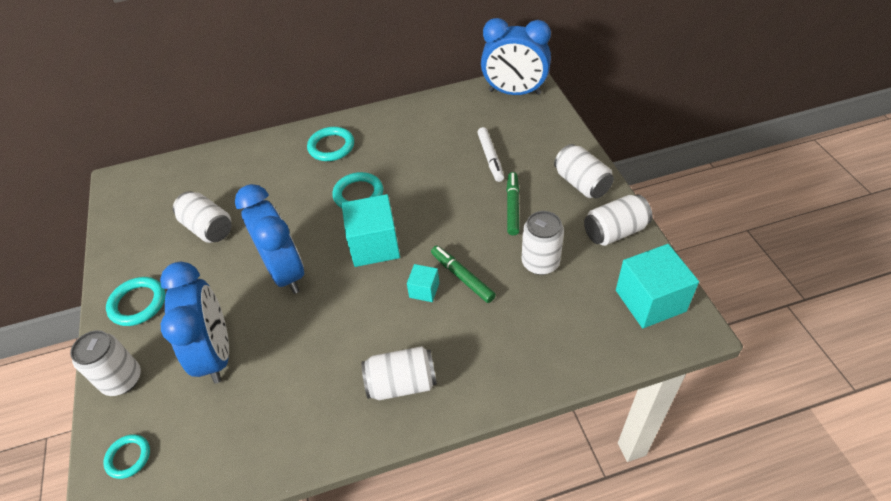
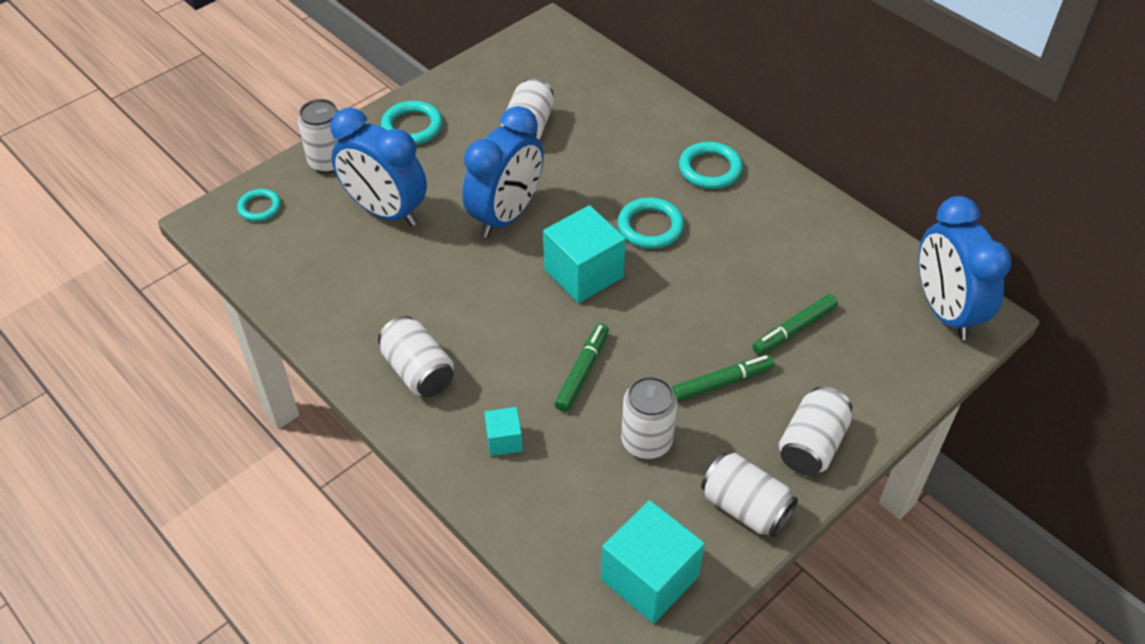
camera: 60 degrees right, 0 degrees up
(216, 353) = (385, 211): blue clock -> blue clock turned 75 degrees clockwise
(424, 290) = (545, 343): turquoise cube -> turquoise cube (504, 440)
(490, 158) = (794, 329): white marker -> green marker

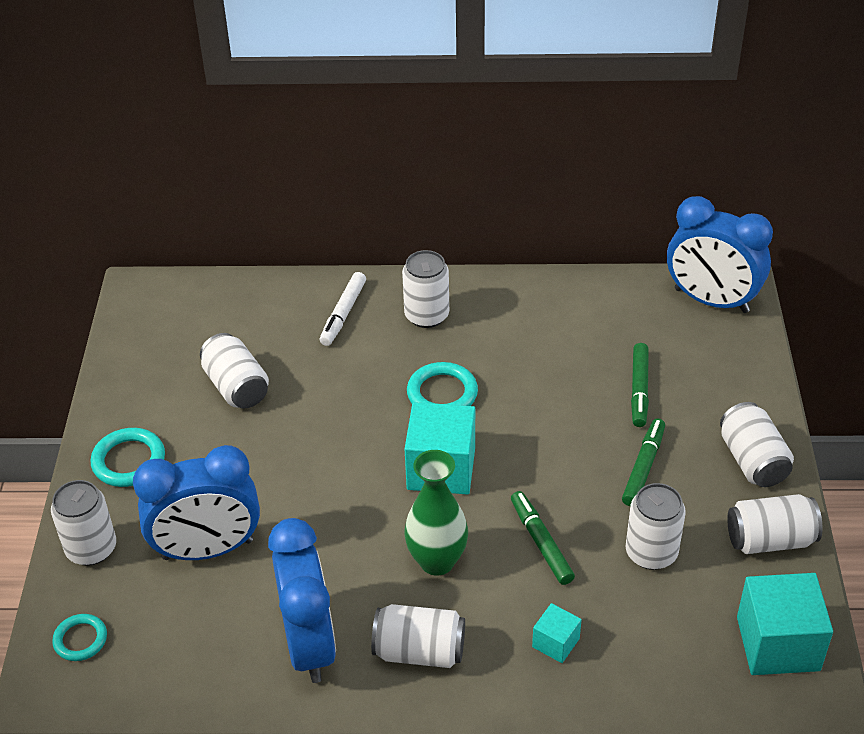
camera: 45 degrees left, 5 degrees down
(502, 327) = (437, 561): none -> green vase
(506, 215) = (318, 472): blue clock -> blue clock (309, 644)
(655, 129) = (343, 314): none -> white marker
(710, 169) = (426, 315): turquoise ring -> white can

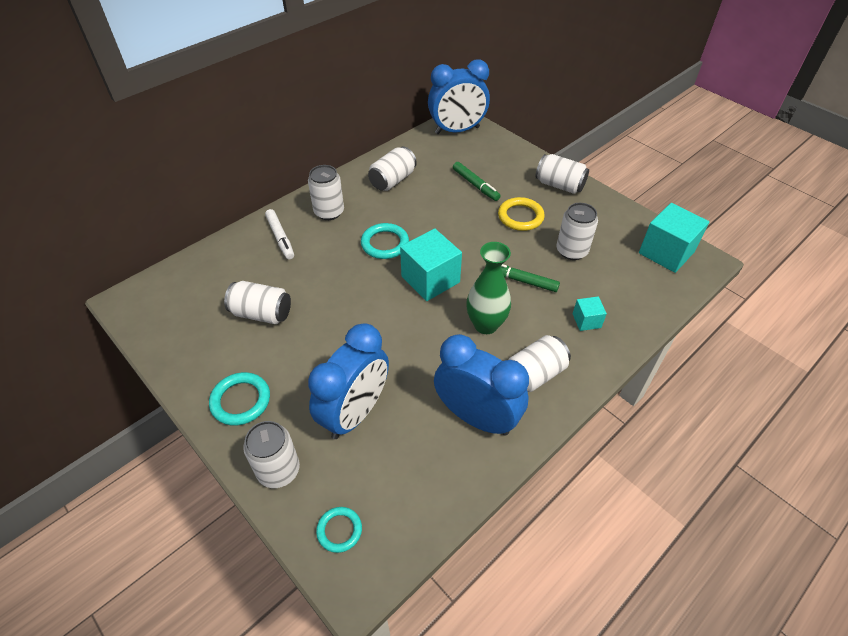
camera: 45 degrees left, 5 degrees up
(643, 467) = (520, 217): green marker -> yellow ring
(770, 540) = (608, 213): white can -> white can (392, 180)

